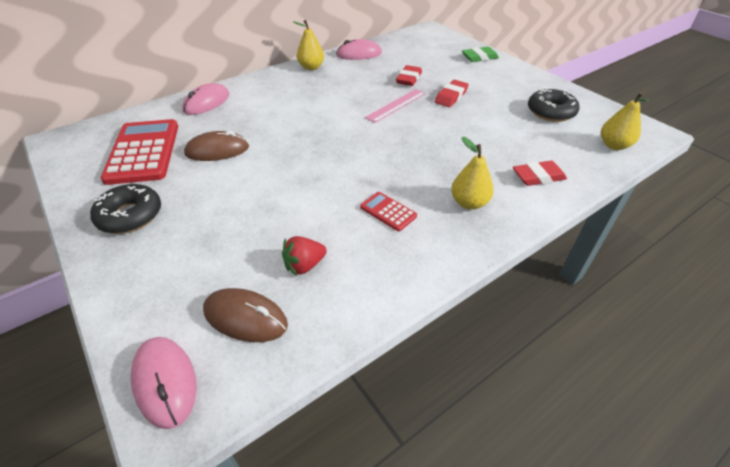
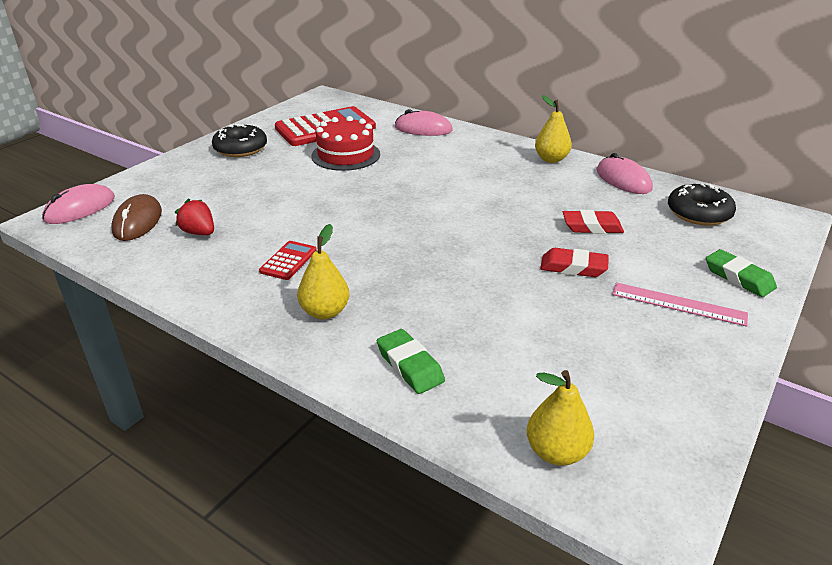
camera: 70 degrees right, 10 degrees down
(217, 150) = (345, 155): brown mouse -> red cake
(396, 105) = (510, 229): pink ruler -> pink ruler (678, 304)
(538, 177) = (410, 365): red eraser -> green eraser
(550, 112) = (614, 370): black donut -> black donut (698, 213)

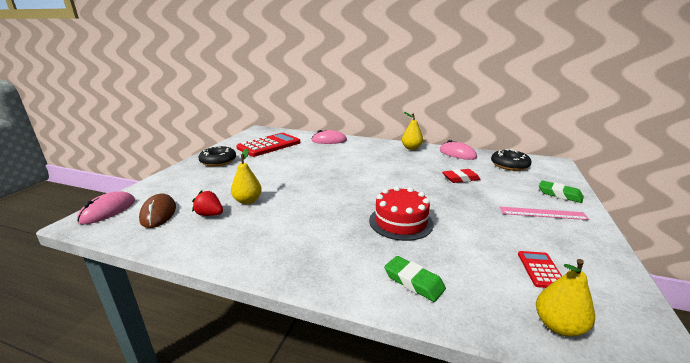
camera: 15 degrees left, 10 degrees down
(288, 261) = (285, 224): red calculator -> red calculator (541, 270)
(325, 312) = (330, 254): yellow pear -> yellow pear (247, 201)
(345, 155) = (290, 158): red cake -> red cake (400, 222)
(573, 267) = (468, 202): red eraser -> none

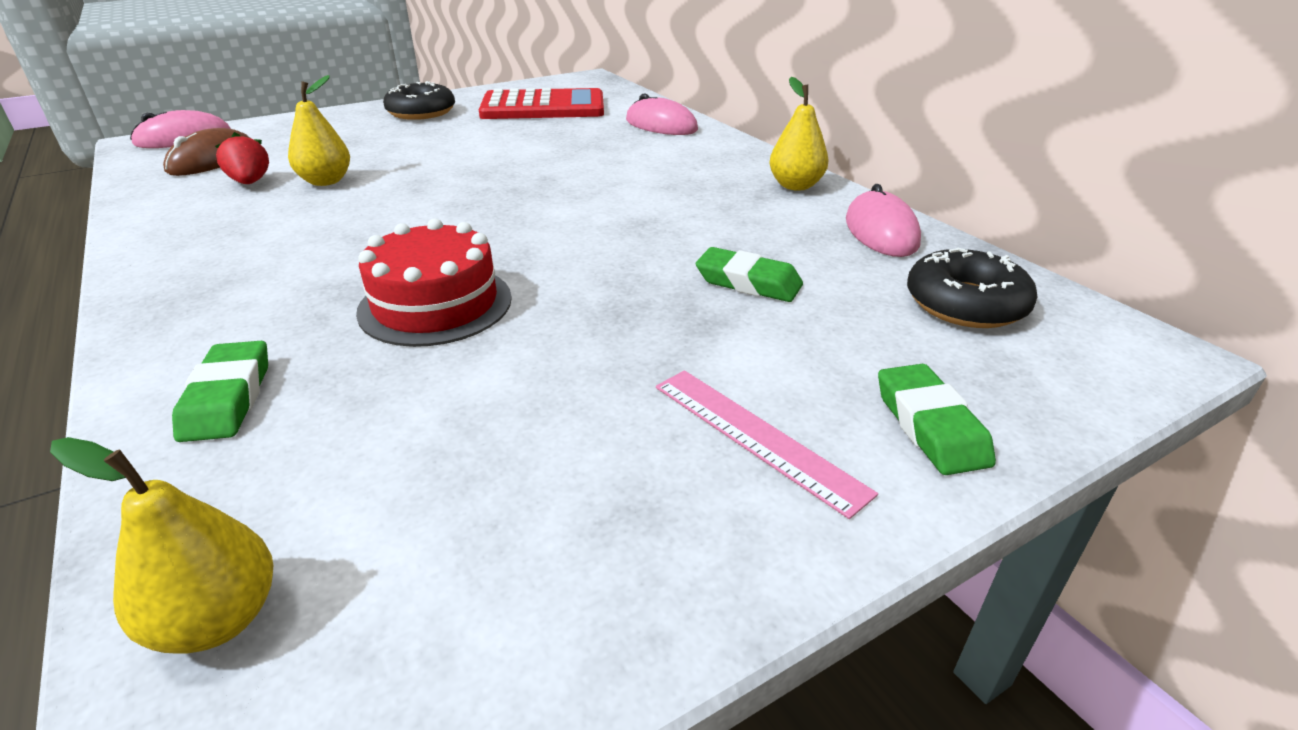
camera: 40 degrees right, 10 degrees up
(460, 179) = (748, 282): red eraser -> green eraser
(541, 270) = (444, 523): red calculator -> none

